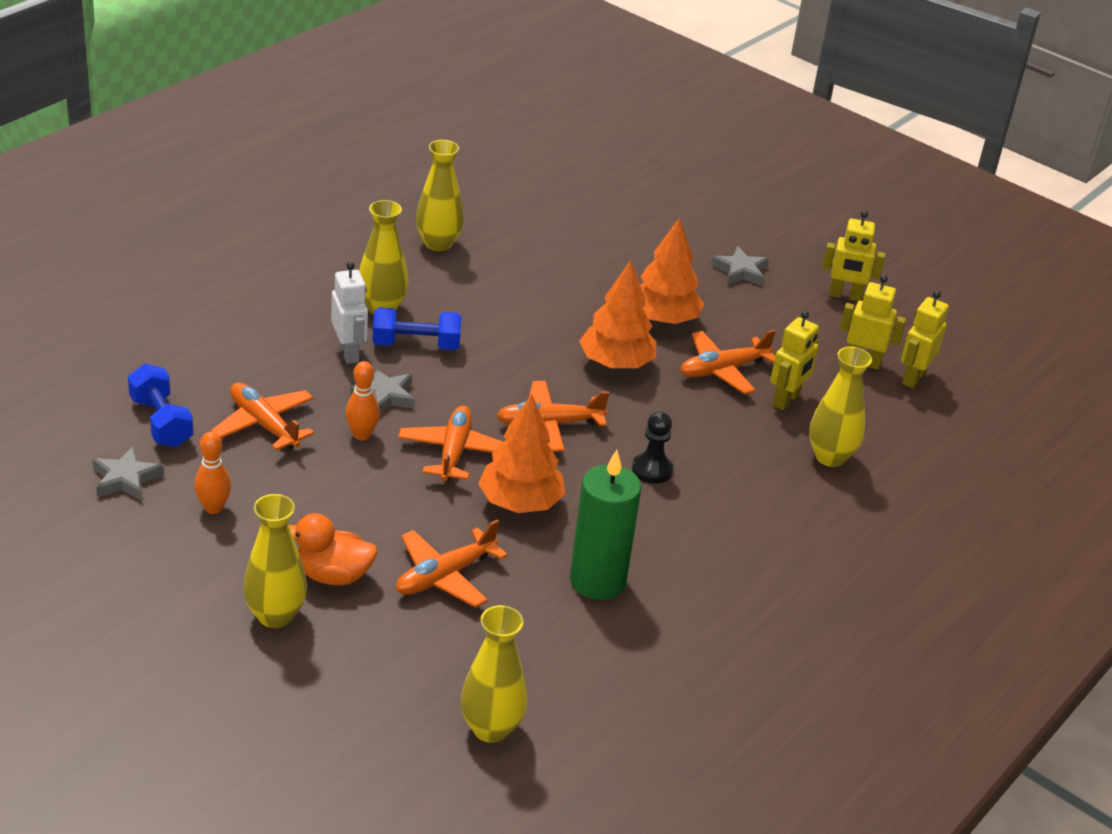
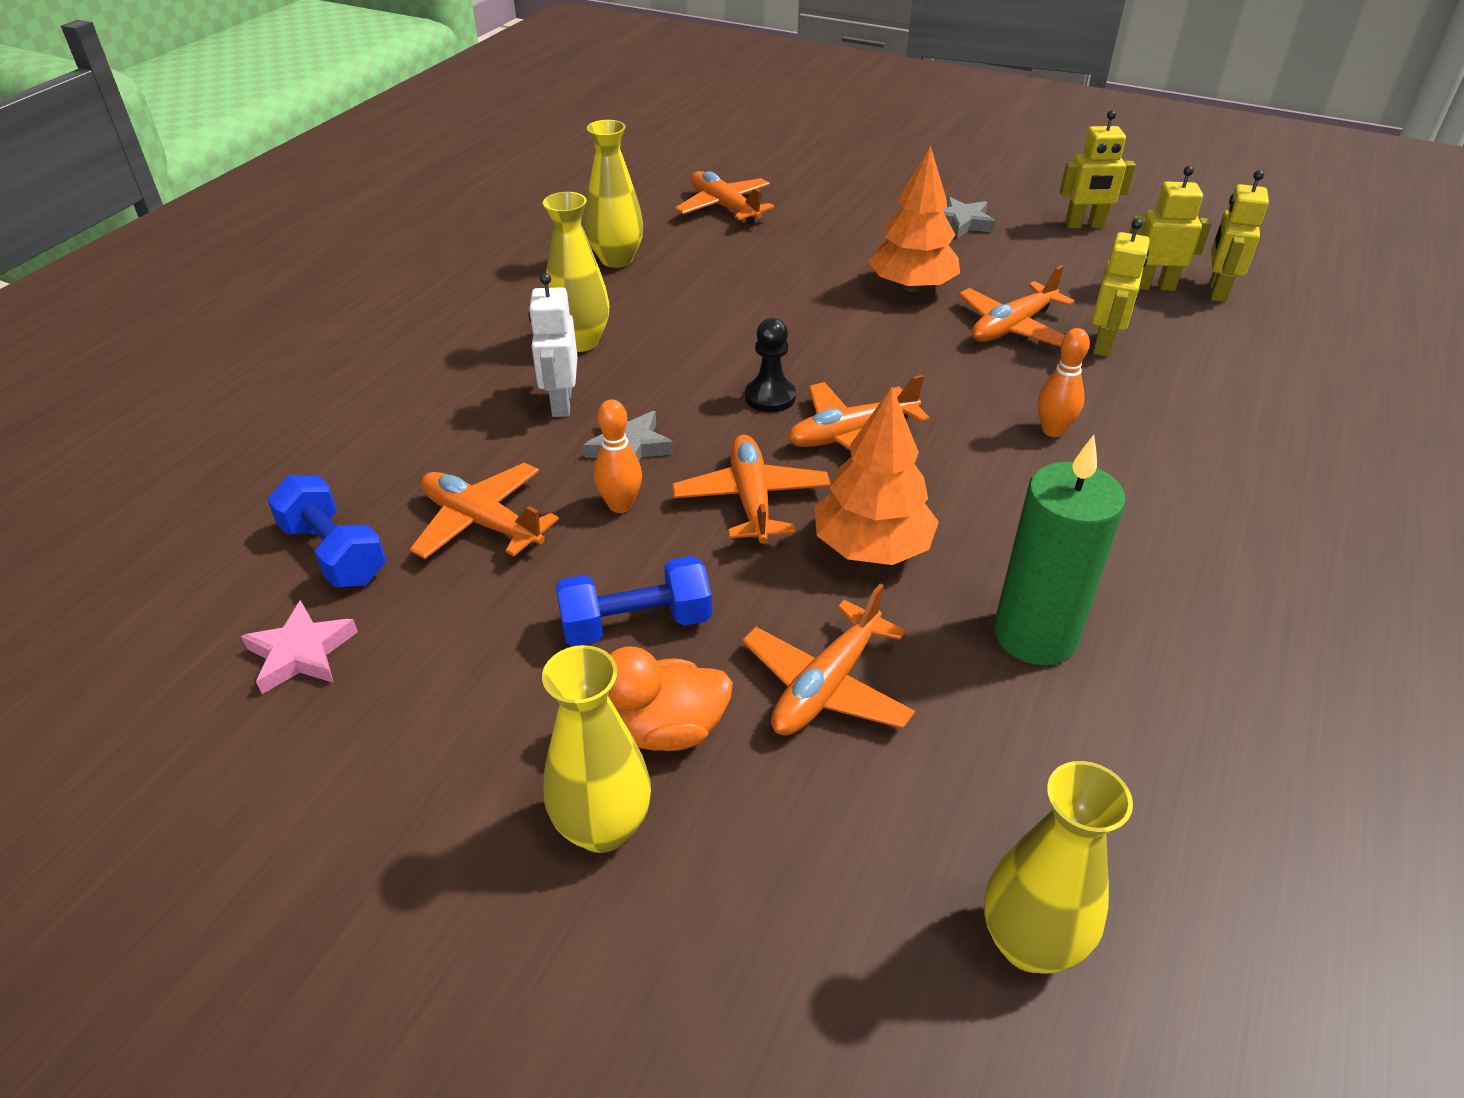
camera: 10 degrees left, 5 degrees up
(126, 479) = (301, 653): grey star -> pink star
(213, 508) = (447, 666): orange bowling pin -> orange bowling pin (1053, 430)
(349, 353) = (561, 403): white robot -> white robot turned 150 degrees counterclockwise
(416, 345) = (641, 375): blue dumbbell -> blue dumbbell (636, 624)
(548, 214) = (724, 207): none -> orange plane
(616, 363) = (889, 346): orange tree -> none
(652, 470) = (1008, 463): black pawn -> black pawn (770, 397)
(830, 457) = (1198, 398): yellow vase -> none

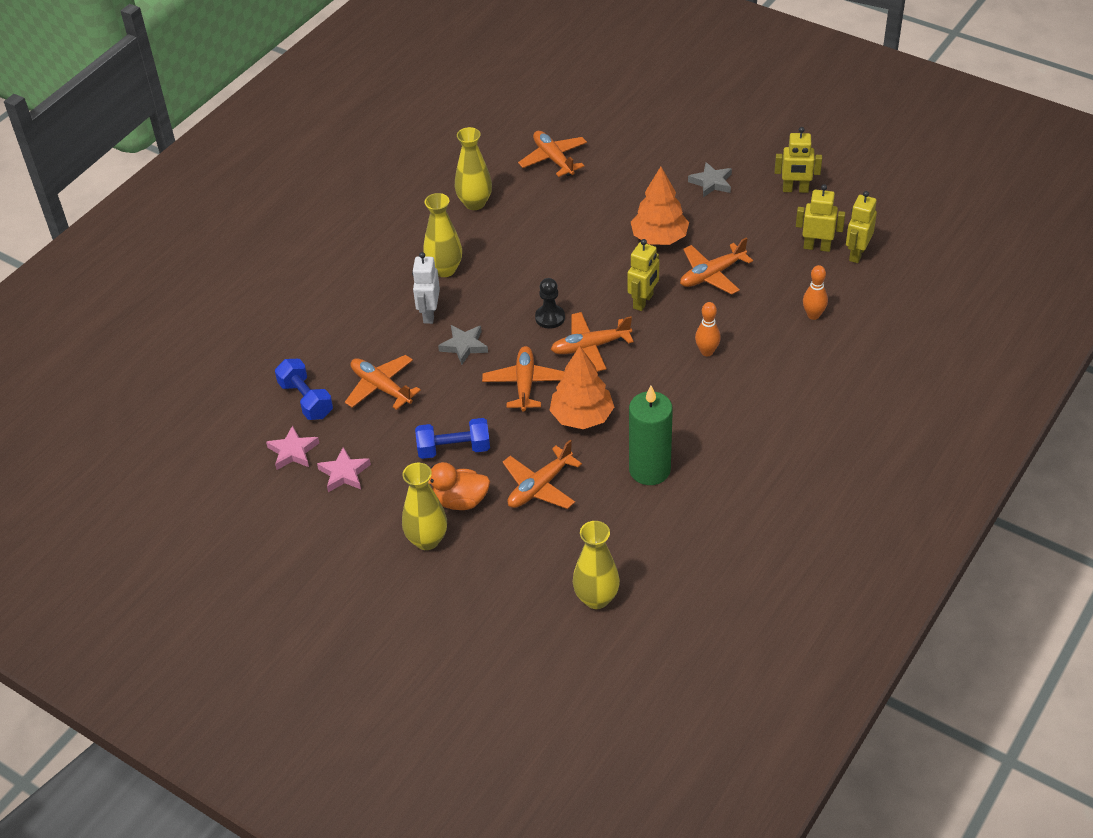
camera: 10 degrees right, 5 degrees up
(410, 690) = (344, 473): none -> pink star
(620, 505) = (454, 382): orange bowling pin -> orange bowling pin (813, 315)
(1104, 344) = (764, 292): yellow robot -> yellow robot (643, 301)

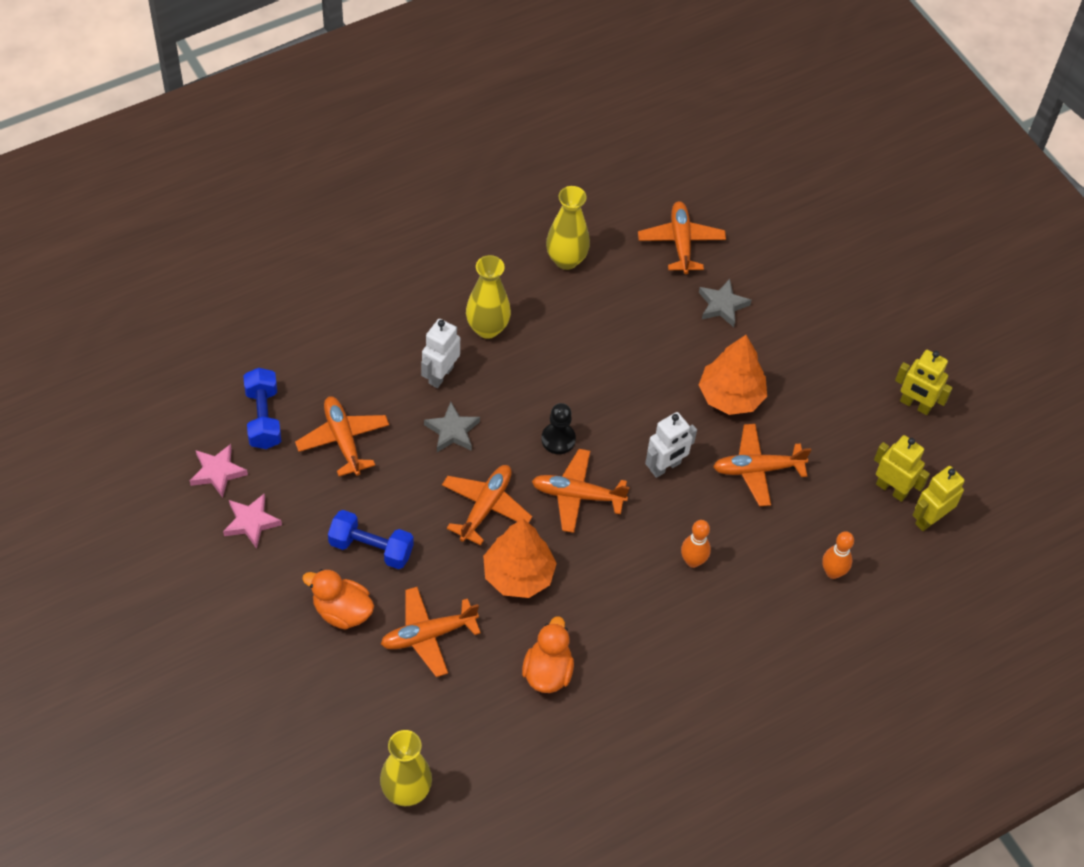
camera: 20 degrees right, 10 degrees up
(427, 540) = (285, 639): yellow vase -> none
(643, 301) = (665, 467): yellow robot -> white robot
(649, 470) = (547, 672): green candle -> orange duck
(711, 183) = (830, 352): grey star -> grey star (722, 305)

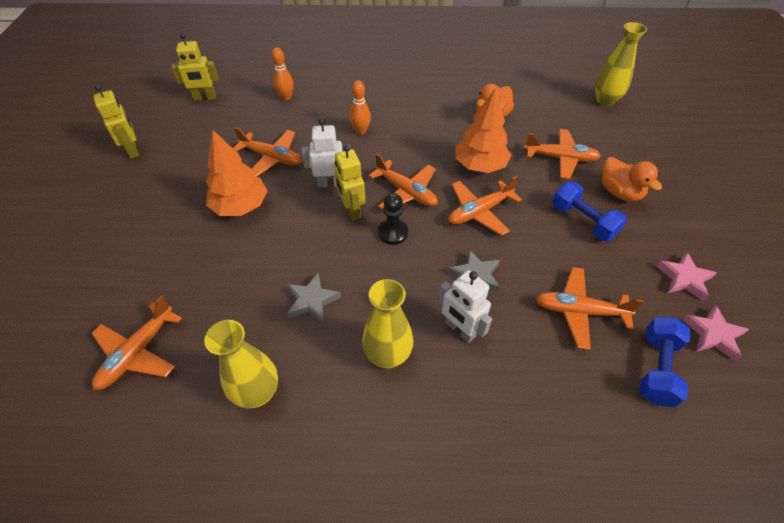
camera: 145 degrees left, 5 degrees down
(343, 440) = (579, 311): orange plane -> orange plane turned 90 degrees clockwise
(440, 375) = (460, 329): white robot -> white robot turned 75 degrees clockwise
(722, 305) = (171, 274): grey star -> grey star (312, 300)
(891, 489) = (206, 117): yellow robot -> yellow robot (352, 210)

